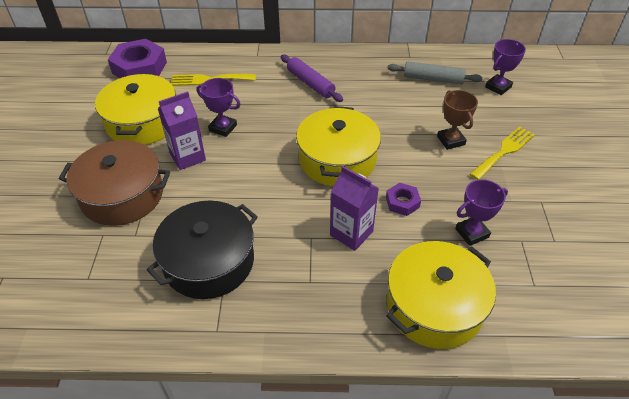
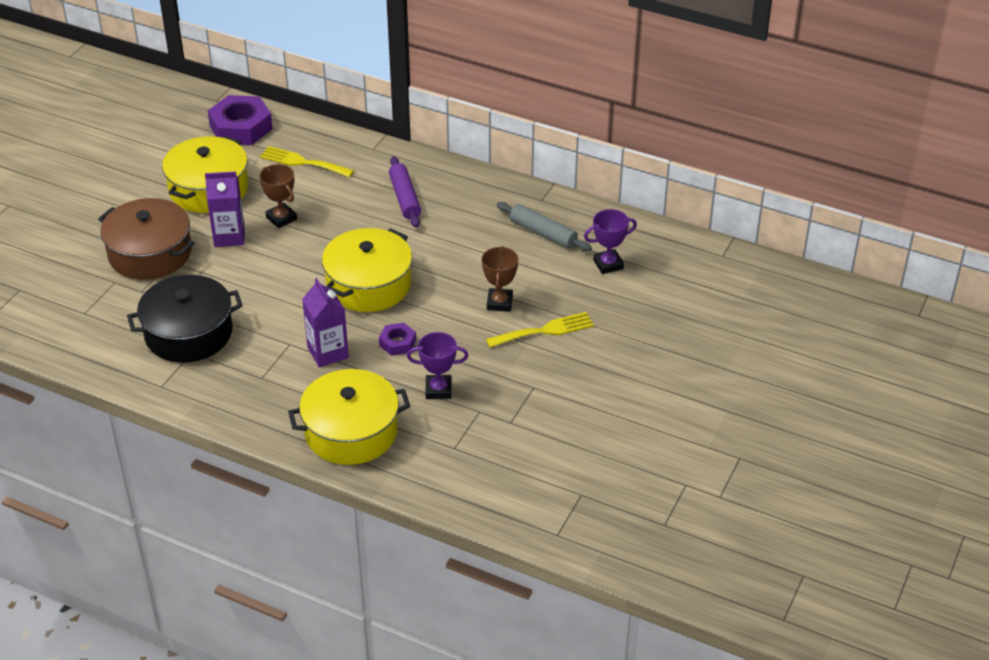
camera: 25 degrees right, 5 degrees down
(223, 128) = (281, 218): purple trophy -> brown trophy

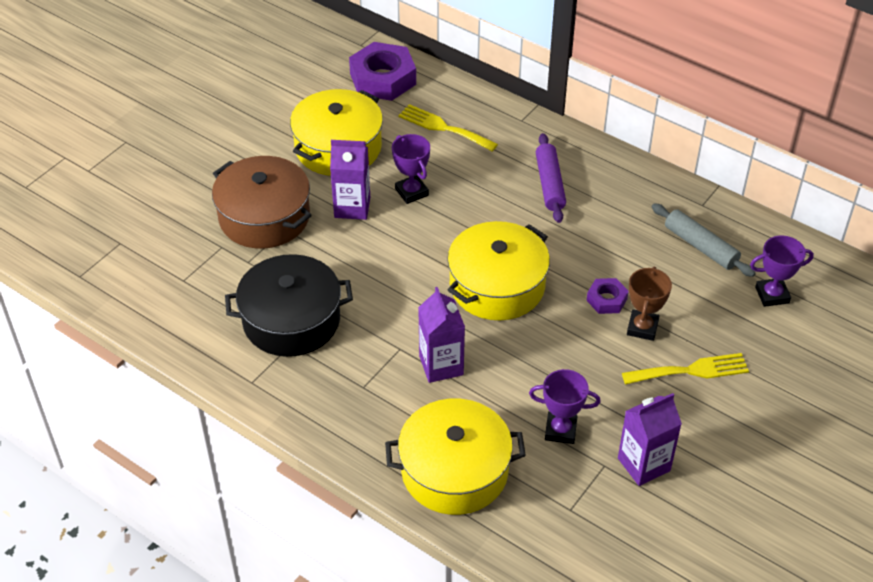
camera: 10 degrees right, 5 degrees up
(281, 218) = (411, 192): brown trophy -> purple trophy
(397, 343) = (521, 363): purple nut -> purple nut (606, 300)
(512, 406) = (644, 464): none -> purple carton

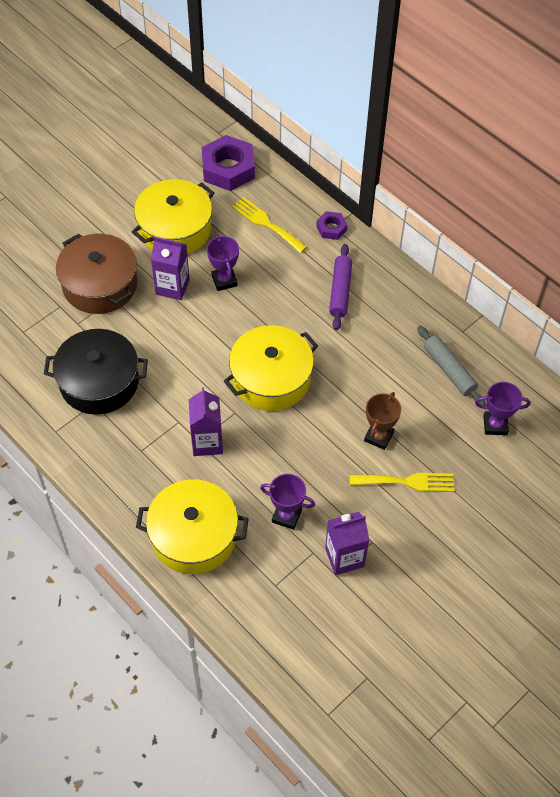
camera: 10 degrees right, 10 degrees up
(606, 300) = (357, 406): purple nut -> purple nut (331, 228)

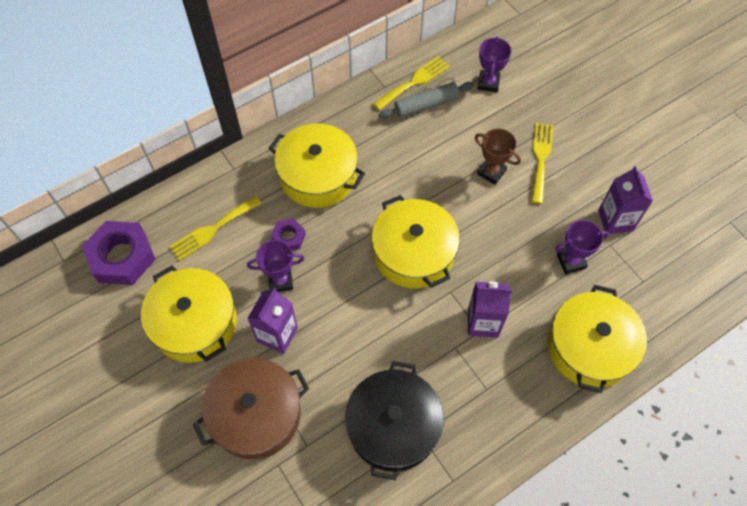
camera: 80 degrees left, 5 degrees up
(286, 516) = (571, 261): purple trophy -> purple trophy turned 45 degrees clockwise
(331, 228) = (235, 171): purple nut -> purple nut (288, 237)
(340, 291) = (318, 176): purple rolling pin -> yellow pot
(476, 356) = (414, 82): none -> yellow fork

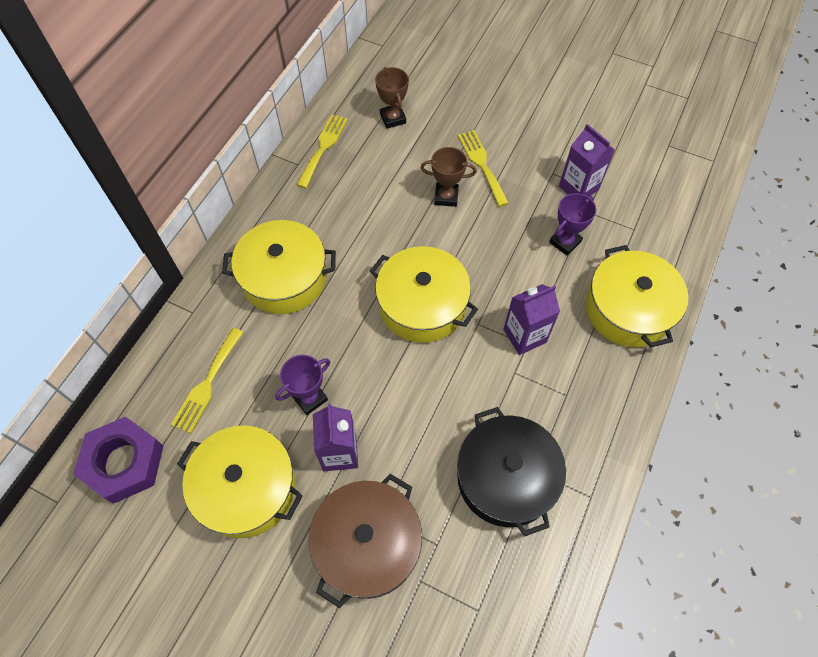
camera: 30 degrees left, 0 degrees up
(288, 237) = (292, 351): purple nut -> none
(426, 105) = (348, 163): grey rolling pin -> none
(488, 83) = (393, 118): purple trophy -> brown trophy

